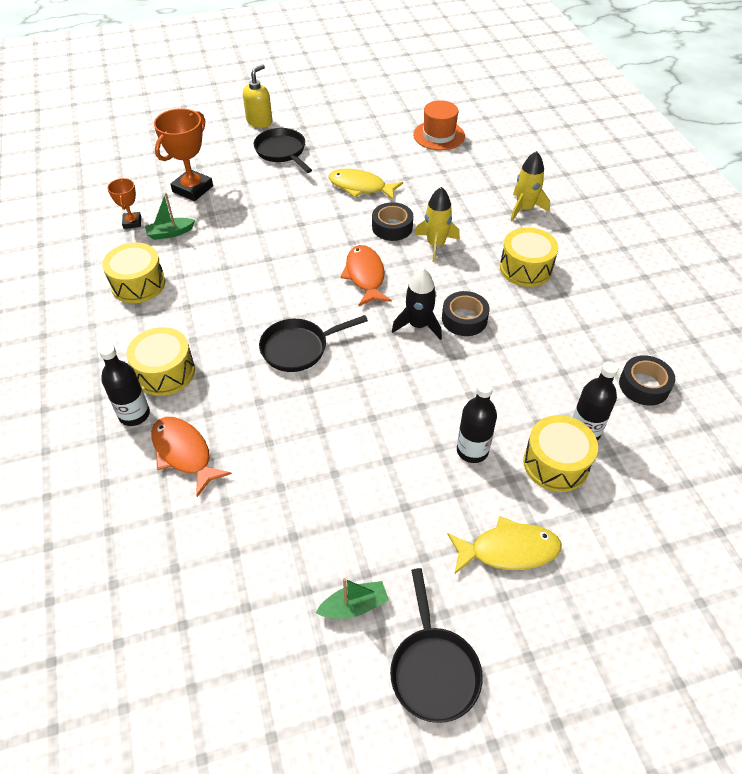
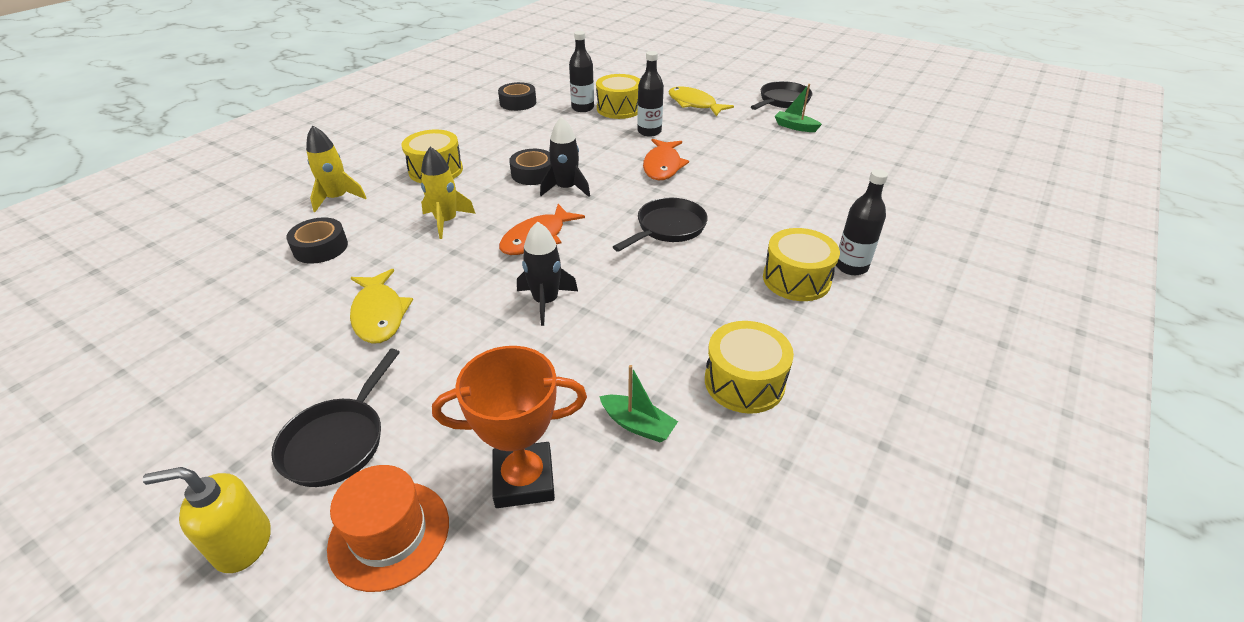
camera: 130 degrees left, 10 degrees down
(132, 222) = (665, 488): orange trophy -> none
(184, 453) = (830, 223): orange fish -> orange fish (663, 166)
(295, 248) = (545, 301): none -> black rocket
(298, 348) = (668, 228): black pan -> black pan turned 75 degrees counterclockwise
(392, 227) = (442, 257): black tape -> black tape (320, 247)
(439, 135) = (197, 308): orange hat -> orange hat (389, 534)

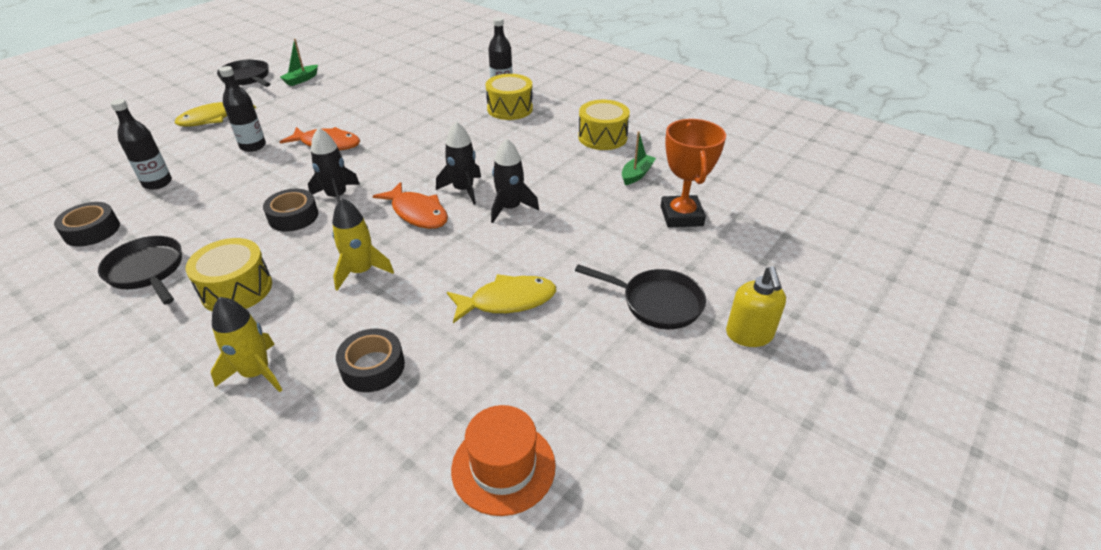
camera: 85 degrees left, 0 degrees up
(389, 534) = (728, 267): orange hat -> orange hat (503, 467)
(583, 263) = (463, 190): none -> black rocket
(619, 109) = (182, 160): yellow drum -> none
(668, 228) = (429, 149): black pan -> black pan (147, 271)

